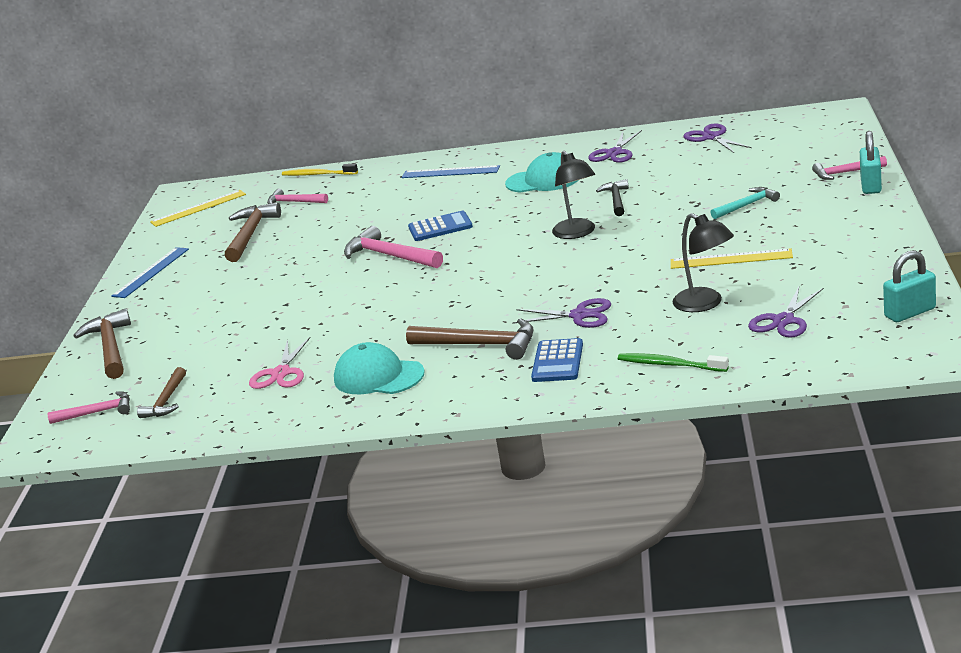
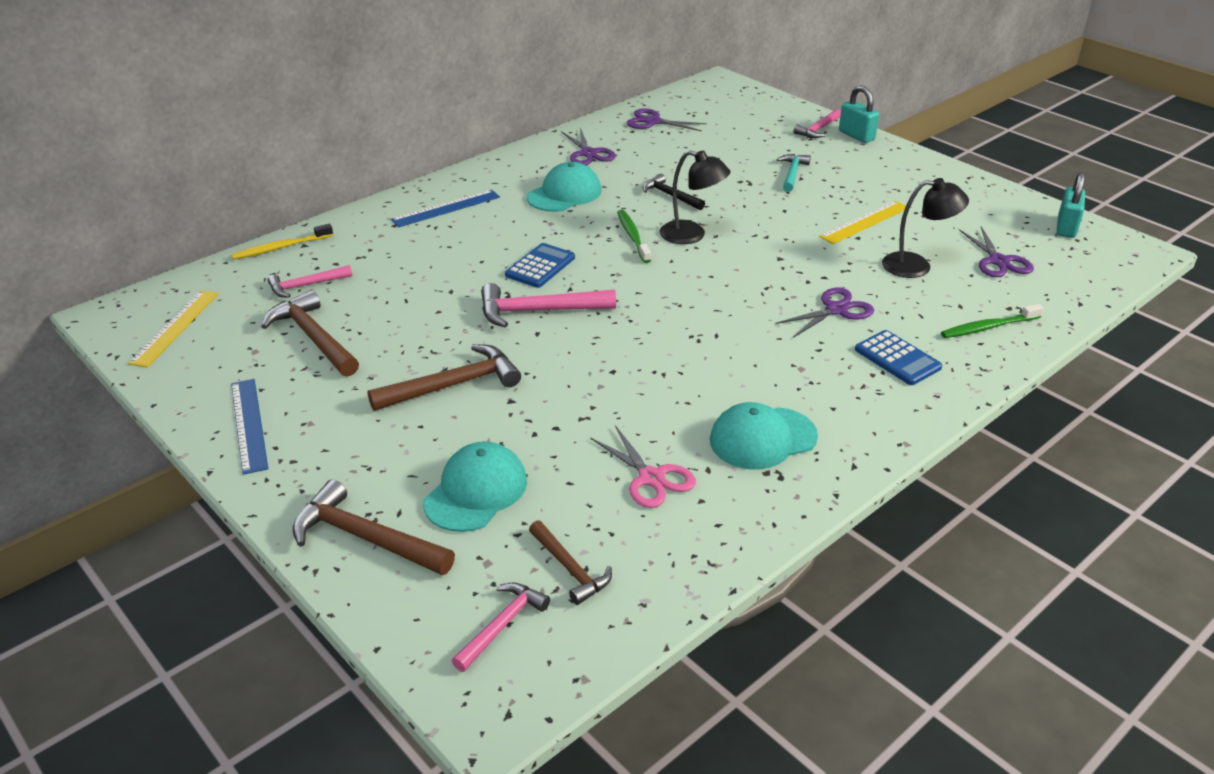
camera: 50 degrees left, 10 degrees up
(190, 345) = (476, 491): none -> turquoise cap
(480, 344) = (800, 368): brown hammer -> brown hammer (453, 385)
(535, 223) = (633, 236): none -> green toothbrush

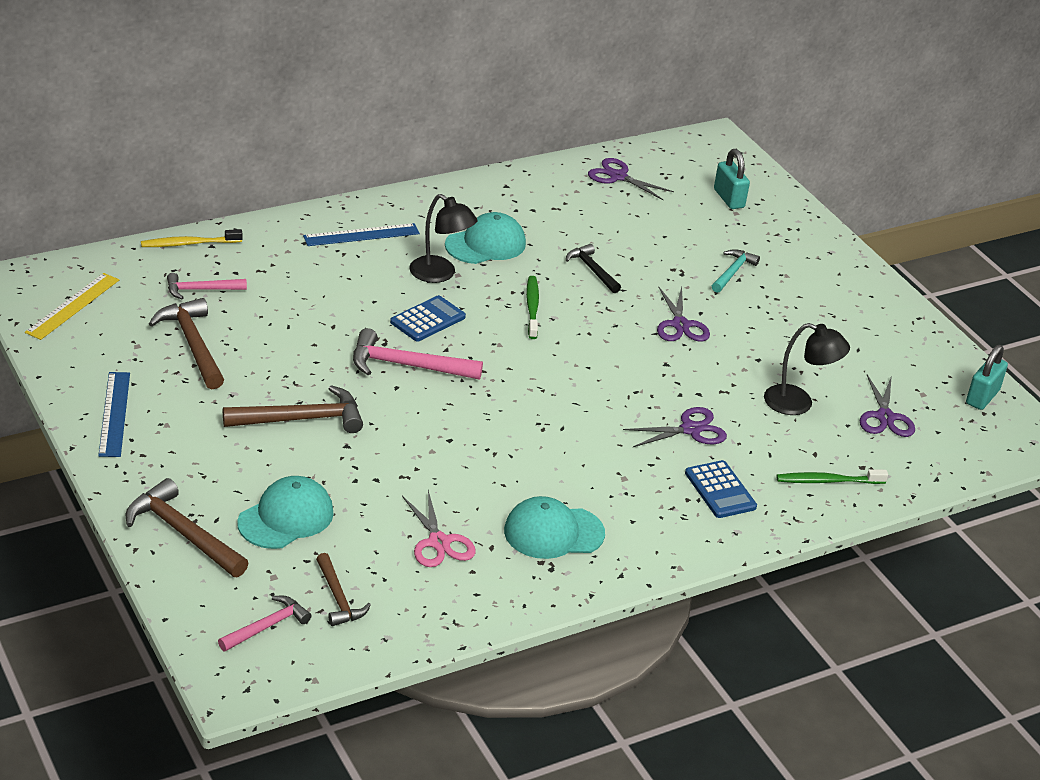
camera: 10 degrees right, 0 degrees up
(588, 153) = (531, 201): purple scissors -> purple scissors (680, 325)
(691, 235) = (591, 319): black lamp -> black lamp (440, 274)
(818, 129) = (792, 224): pink hammer -> none
(856, 135) = (829, 241): turquoise padlock -> turquoise padlock (729, 198)
(865, 222) = (775, 344): yellow ruler -> none

